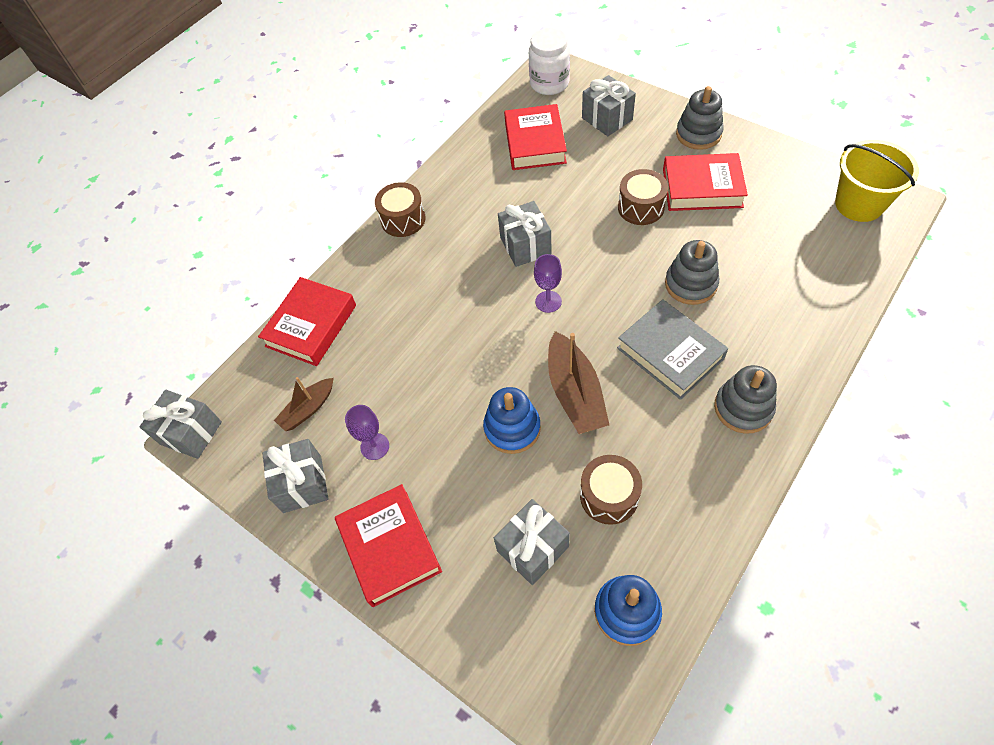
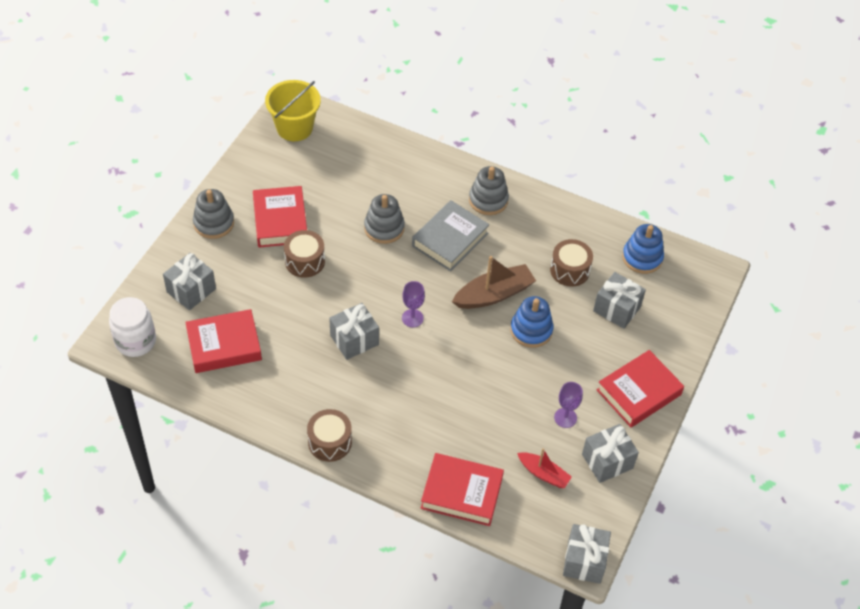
camera: 110 degrees left, 5 degrees down
(308, 409) = (543, 474): brown boat -> red boat

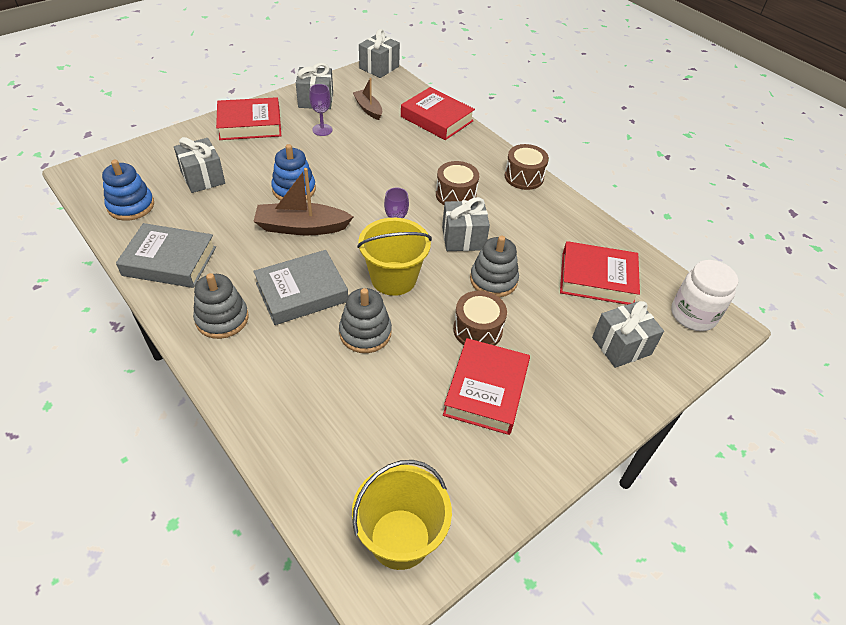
camera: 155 degrees left, 5 degrees down
(214, 223) = (574, 421): grey stacking toy -> grey stacking toy (493, 280)
(390, 278) = (393, 278): none -> yellow bucket
(543, 474) = (368, 109): red boat -> brown boat
(564, 225) = (170, 261): none -> grey book
(569, 270) = (210, 220): brown drum -> brown drum (456, 195)

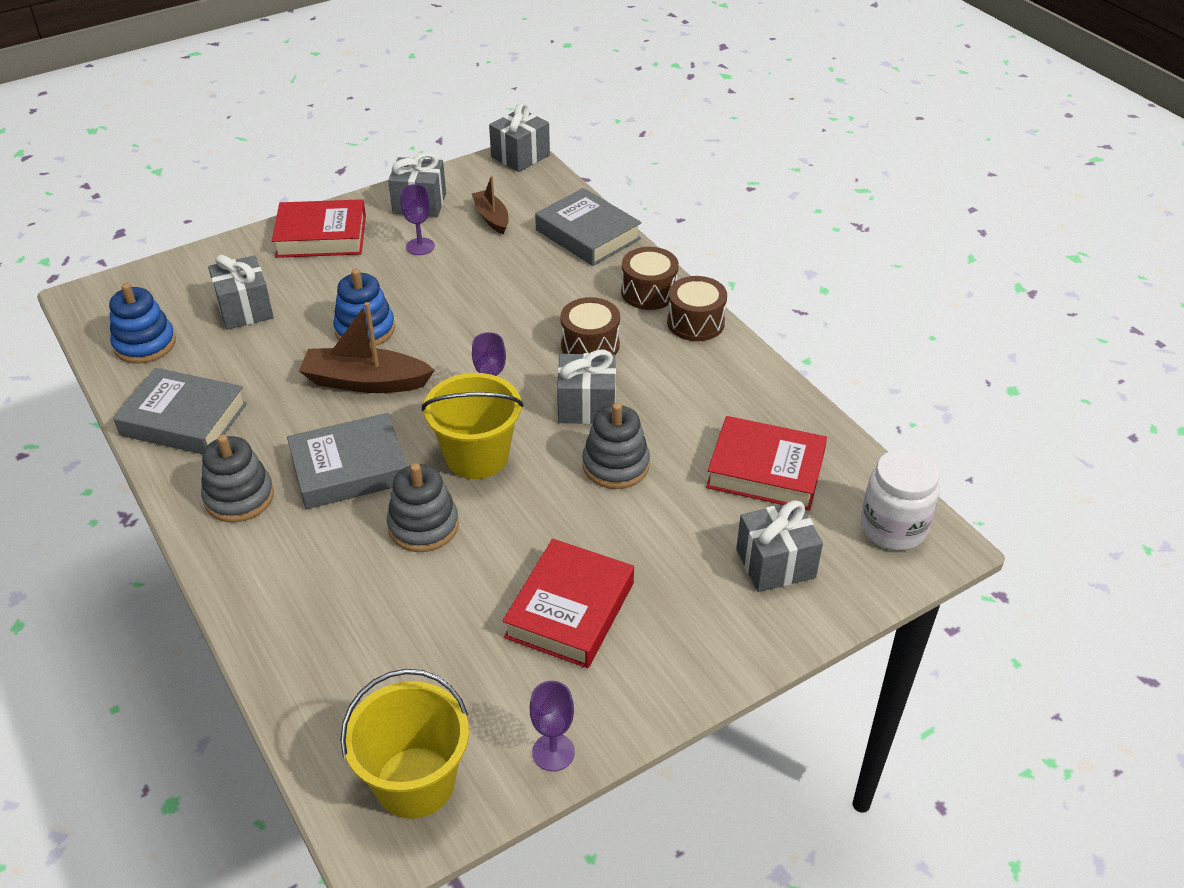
camera: 10 degrees right, 5 degrees down
(437, 119) = (588, 234): red book -> grey book
(477, 330) = (577, 531): brown drum -> brown drum (649, 292)
(499, 504) = (553, 752): none -> purple goblet

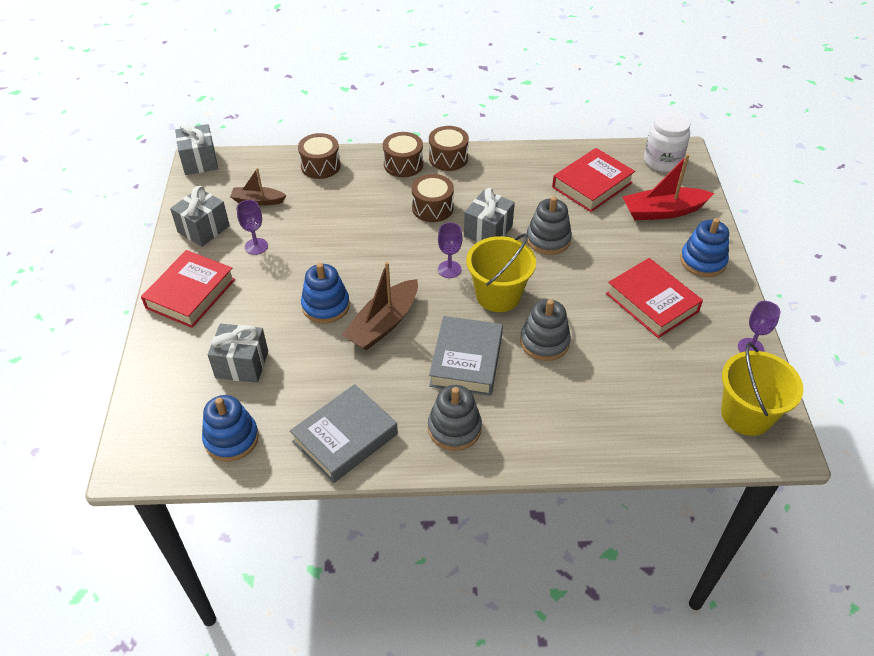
camera: 60 degrees left, 5 degrees up
(588, 234) = (320, 166): grey book -> brown drum
(701, 642) = (703, 261): none -> blue stacking toy
(775, 564) = (663, 211): grey gift -> red boat

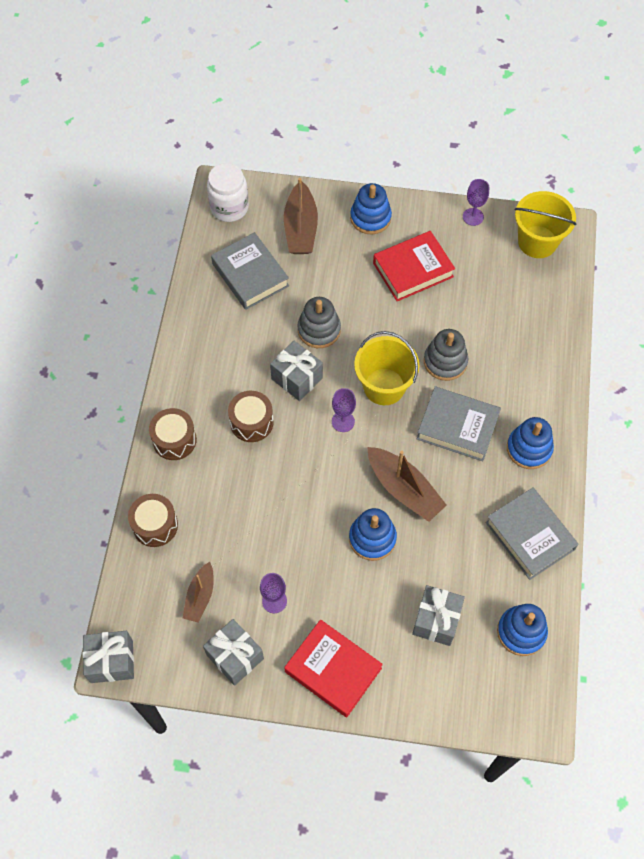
camera: 80 degrees left, 15 degrees up
(448, 158) = (175, 394): brown drum -> none
(454, 428) = (529, 449): grey stacking toy -> blue stacking toy
(592, 185) = (250, 275): red book -> grey book
(663, 211) = (300, 228): red boat -> brown boat

